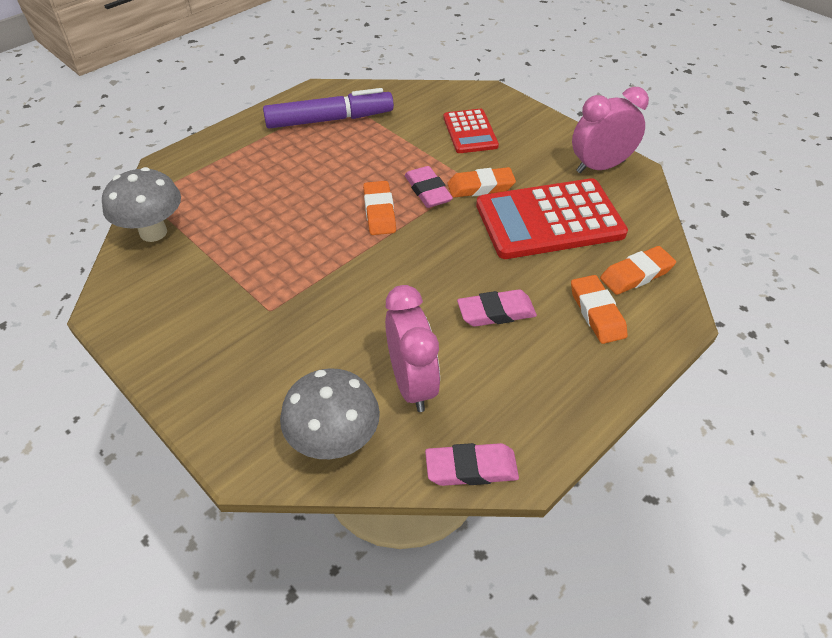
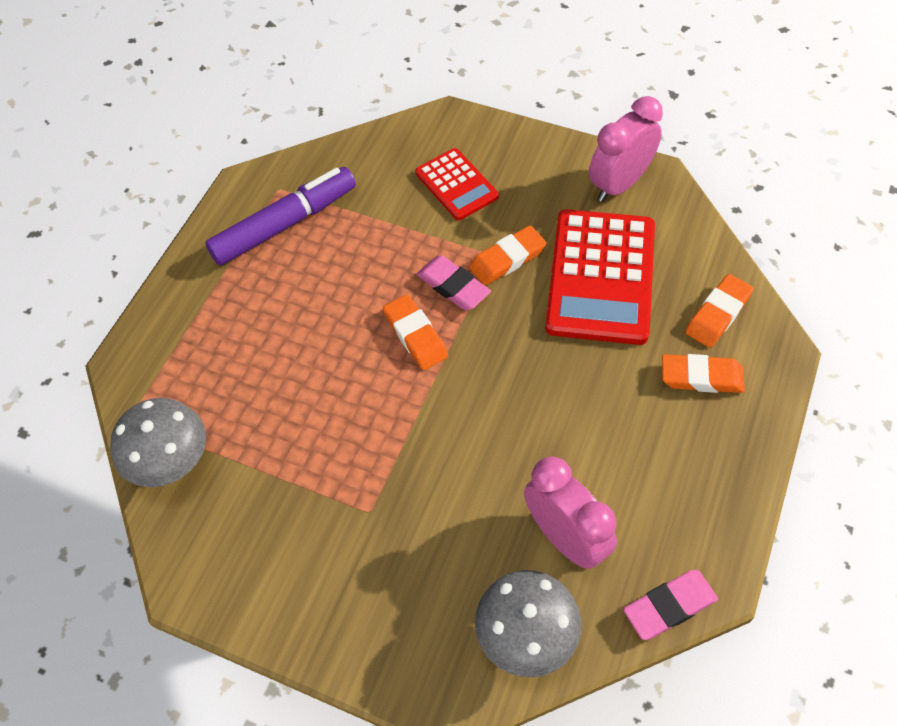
camera: 20 degrees left, 10 degrees up
(496, 312) = (604, 417): pink eraser -> none
(549, 220) = (600, 277): red calculator -> red calculator turned 45 degrees counterclockwise
(596, 313) = (701, 377): orange eraser -> orange eraser turned 45 degrees counterclockwise

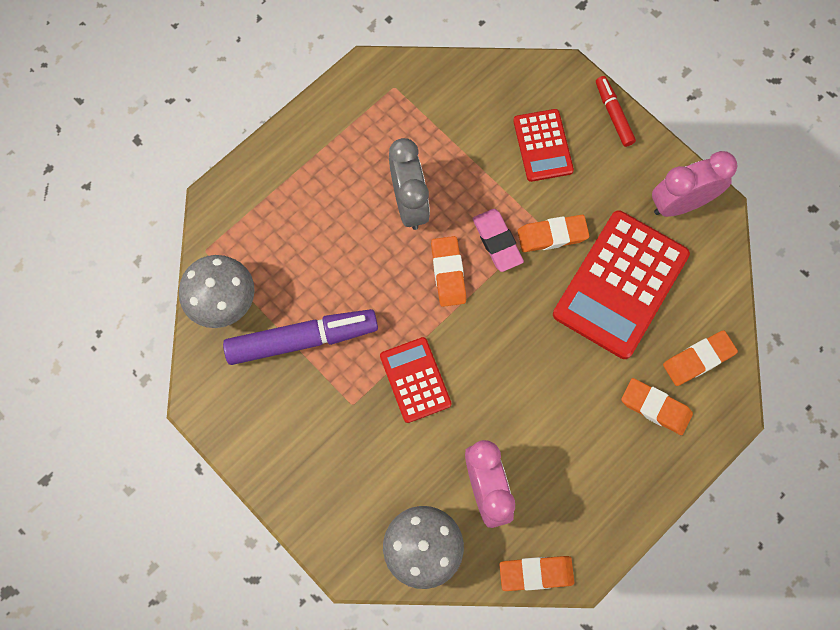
camera: 20 degrees right, 15 degrees up
(284, 224) = (385, 124): purple marker -> purple marker (302, 339)
(343, 286) = (409, 203): none -> grey clock
(430, 455) = (415, 380): none -> red calculator
(512, 134) = (613, 114): none -> red marker
(669, 606) = (536, 573): pink eraser -> orange eraser

